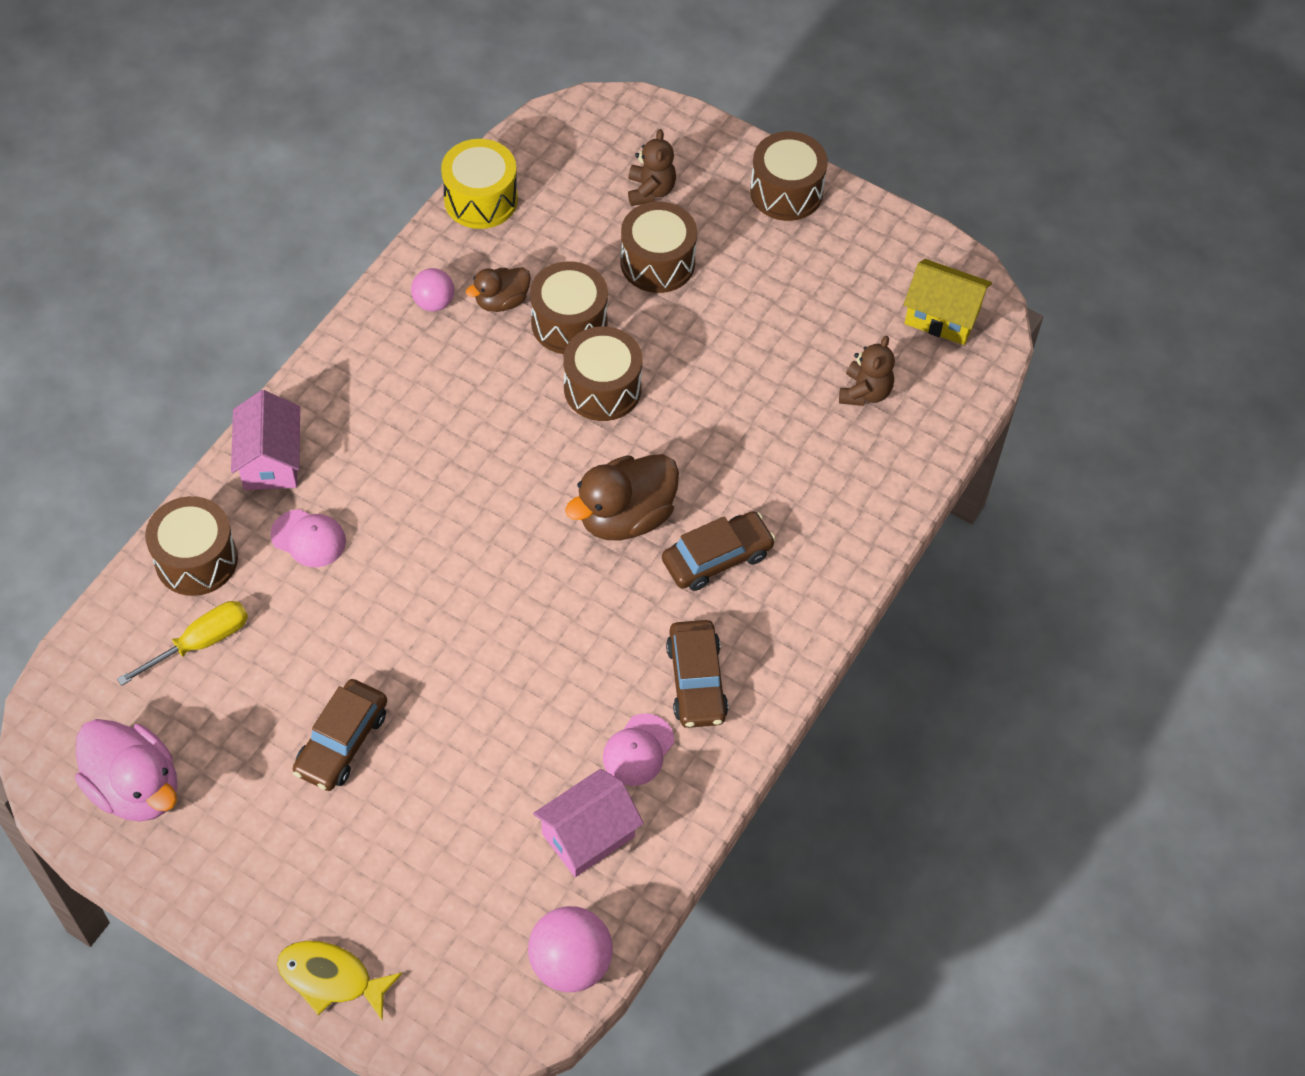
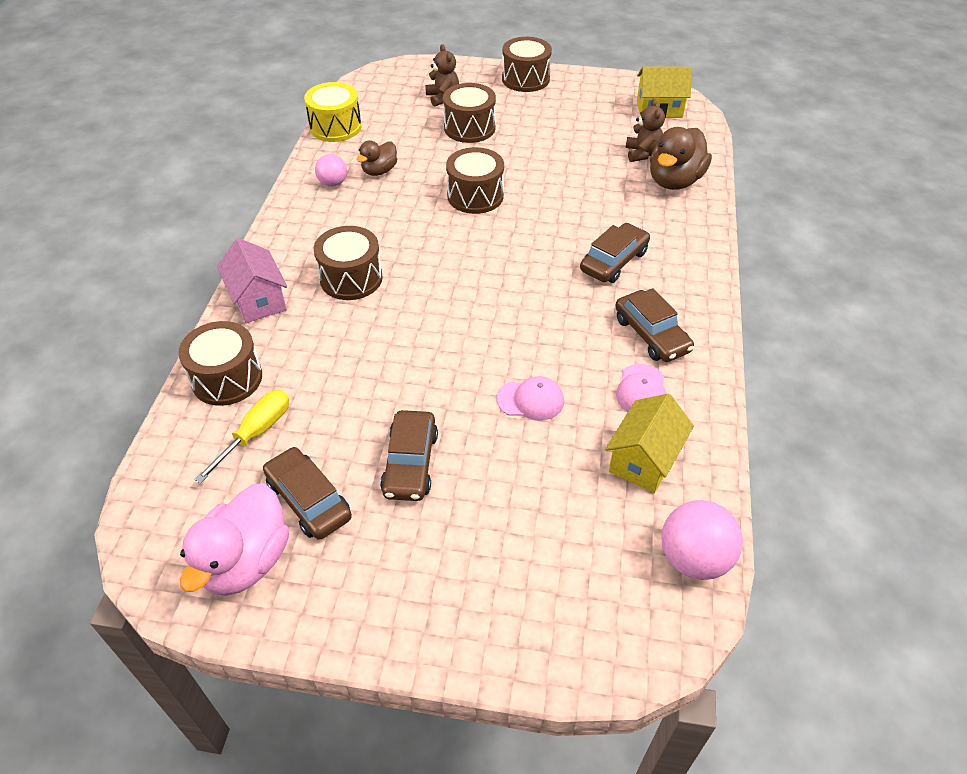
camera: 20 degrees left, 10 degrees down
(136, 788) = (246, 561): pink duck -> pink duck turned 90 degrees clockwise
(222, 744) = (309, 500): none -> brown car
(308, 538) = (312, 338): pink cap -> pink cap (530, 400)
(331, 979) = (502, 654): yellow fish -> none
(569, 323) = (431, 170): brown drum -> brown drum (351, 278)
(588, 835) = (644, 460): pink house -> yellow house
(625, 517) = (536, 257): brown duck -> brown duck (674, 181)

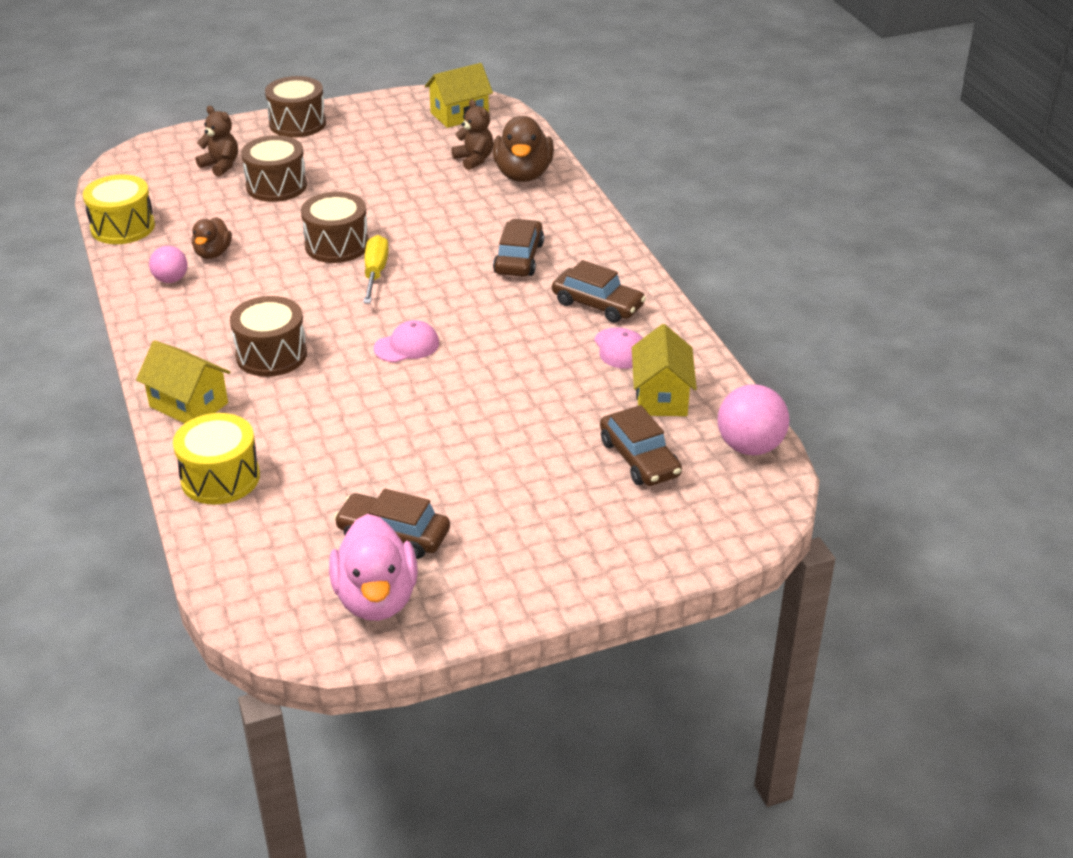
camera: 30 degrees left, 10 degrees down
(227, 378) = (220, 478): brown drum -> yellow drum
(256, 433) = (293, 507): yellow screwdriver -> yellow screwdriver (375, 273)
(258, 300) = (189, 405): pink house -> yellow house
(410, 463) = (463, 474): brown car -> brown car (639, 458)
(530, 400) = (531, 389): pink cap -> pink cap (407, 346)

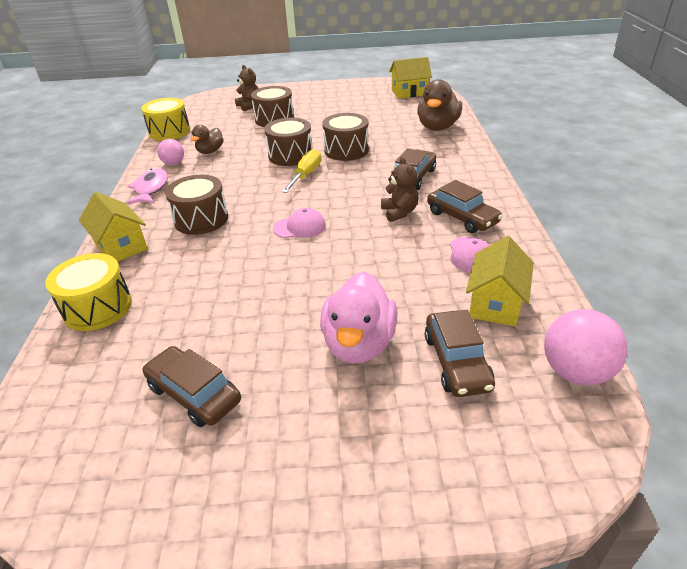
camera: 20 degrees right, 0 degrees up
(167, 322) = (151, 189): none -> pink fish
(297, 123) = (308, 89): brown drum -> brown drum (346, 150)
(376, 598) = (136, 464): pink duck -> pink duck (359, 343)
(474, 159) = (408, 116): brown teddy bear -> brown teddy bear (399, 212)

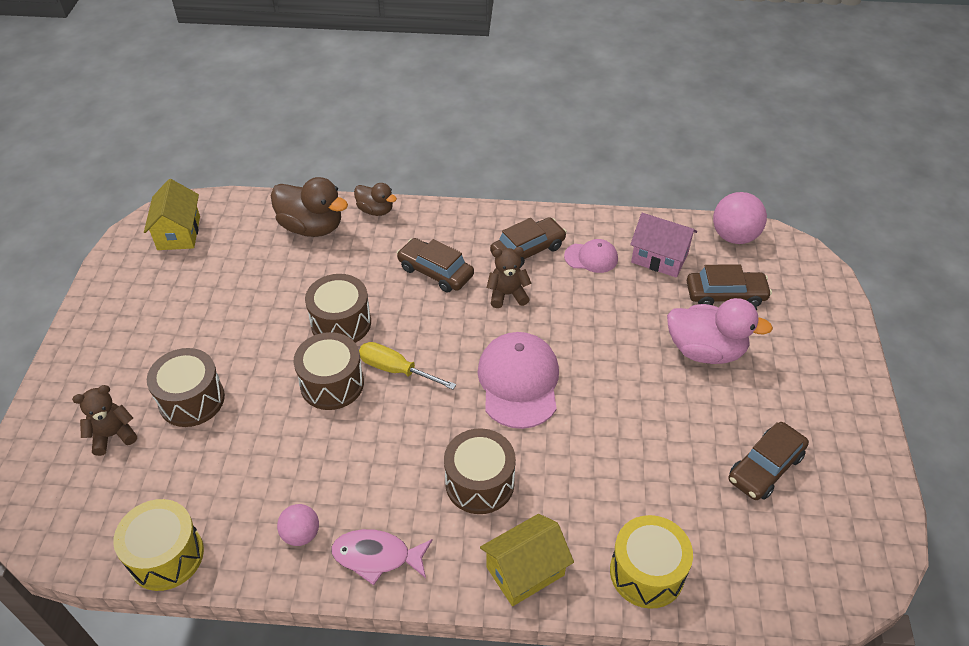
camera: 85 degrees left, 10 degrees up
(210, 151) = (277, 485): brown duck -> brown duck (375, 210)
(300, 227) = (519, 382): pink cap -> pink cap, size x1.83
(495, 303) = (659, 258): yellow house -> pink house

